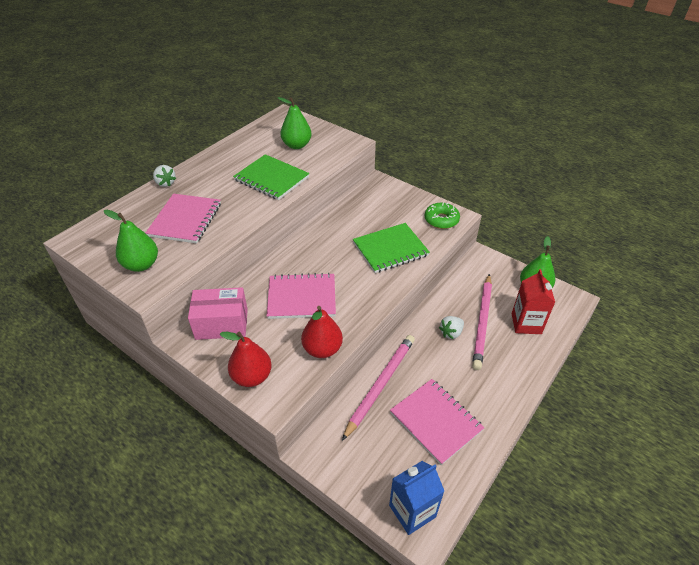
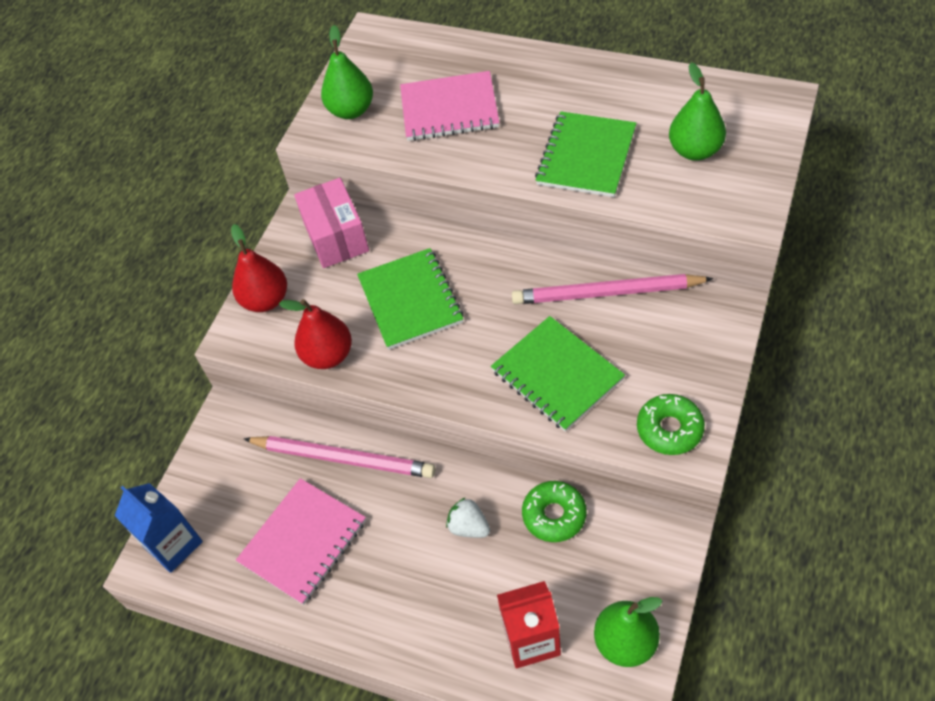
camera: 80 degrees right, 10 degrees up
(165, 183) = (517, 53): white strawberry -> none
(302, 297) = (410, 300): pink notebook -> green notebook
(455, 295) = (554, 515): none -> green donut
(482, 322) = (508, 568): pink pencil -> pink pencil (607, 293)

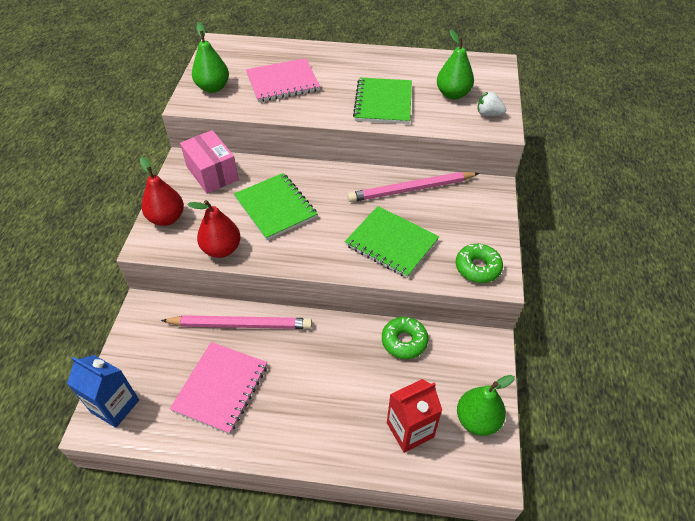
camera: 20 degrees left, 5 degrees down
(469, 527) = (345, 358): white strawberry -> white strawberry (488, 114)

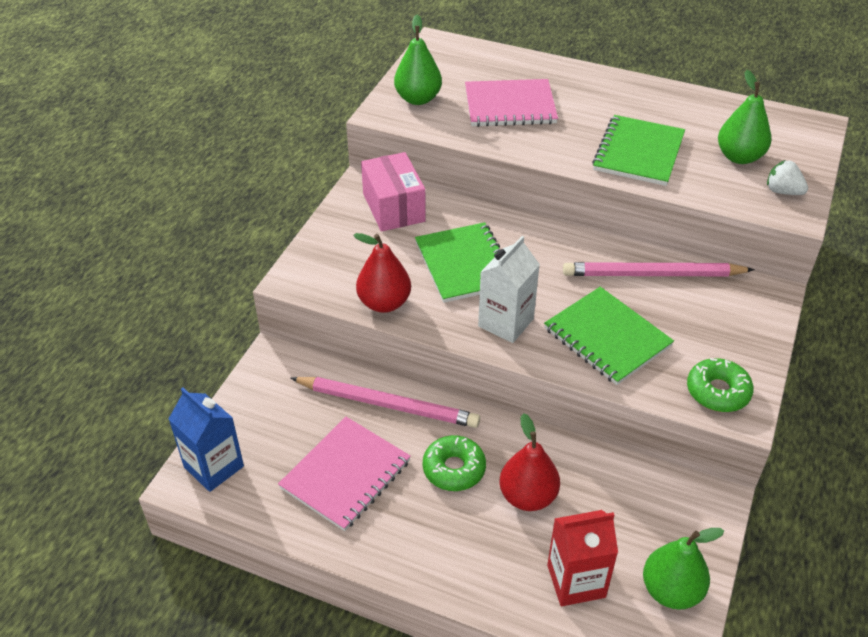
camera: 15 degrees right, 5 degrees down
(167, 218) = (324, 252): red pear -> red pear (528, 496)
(316, 246) = (506, 322): none -> white carton
(404, 341) = (597, 471): green donut -> green donut (454, 469)

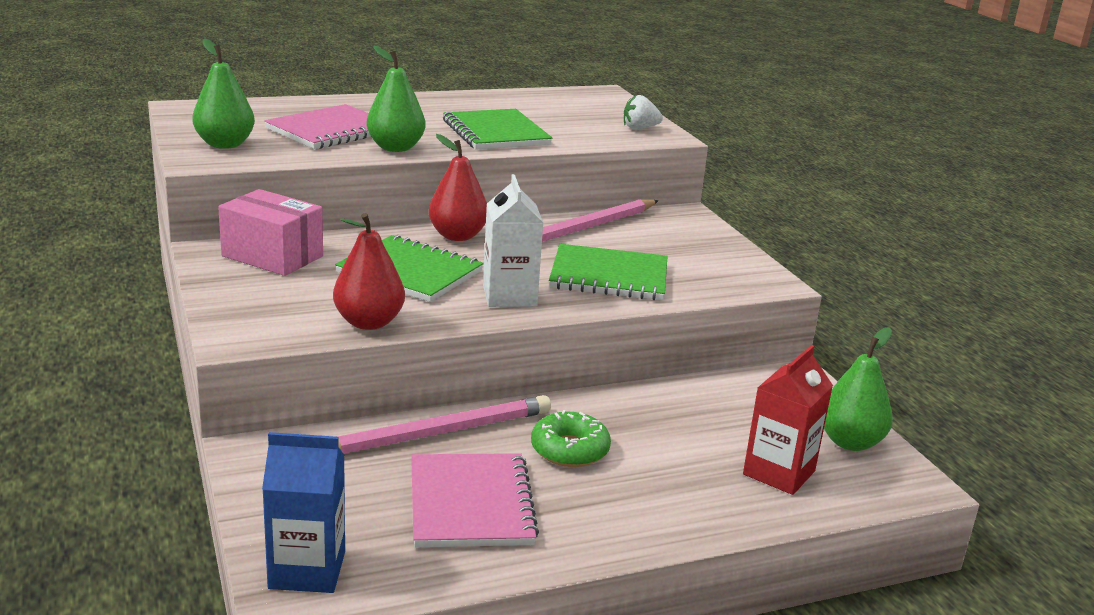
camera: 45 degrees left, 20 degrees down
(528, 496) = (660, 438): red pear -> red pear (457, 236)
(717, 391) = (738, 277): green donut -> none
(739, 157) = (578, 118): green pear -> green pear (395, 148)

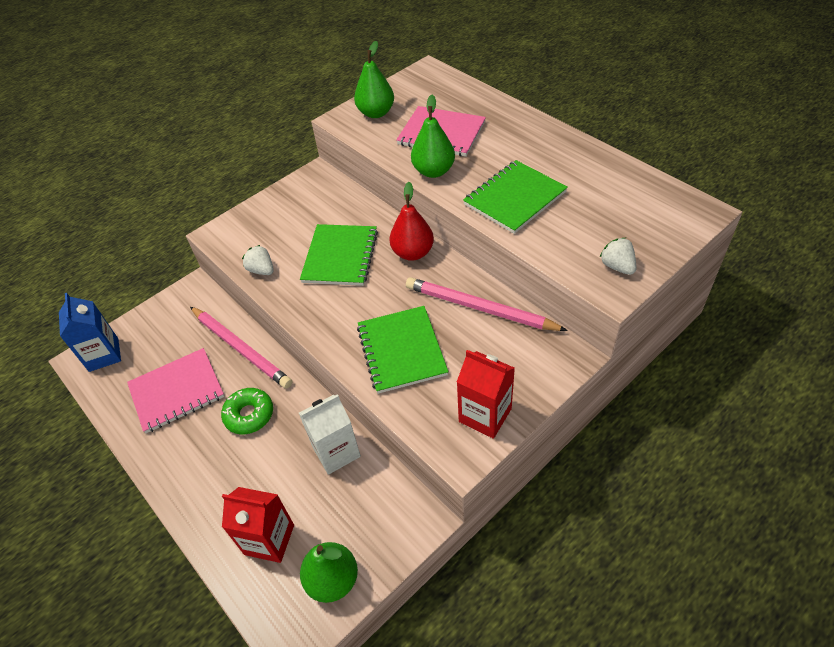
camera: 75 degrees right, 25 degrees up
(272, 256) = (324, 197): pink box -> none
(369, 322) = (261, 270): red pear -> white strawberry
(509, 296) = (334, 313): white carton -> white carton (336, 452)
(730, 262) = (485, 415): none -> red carton

